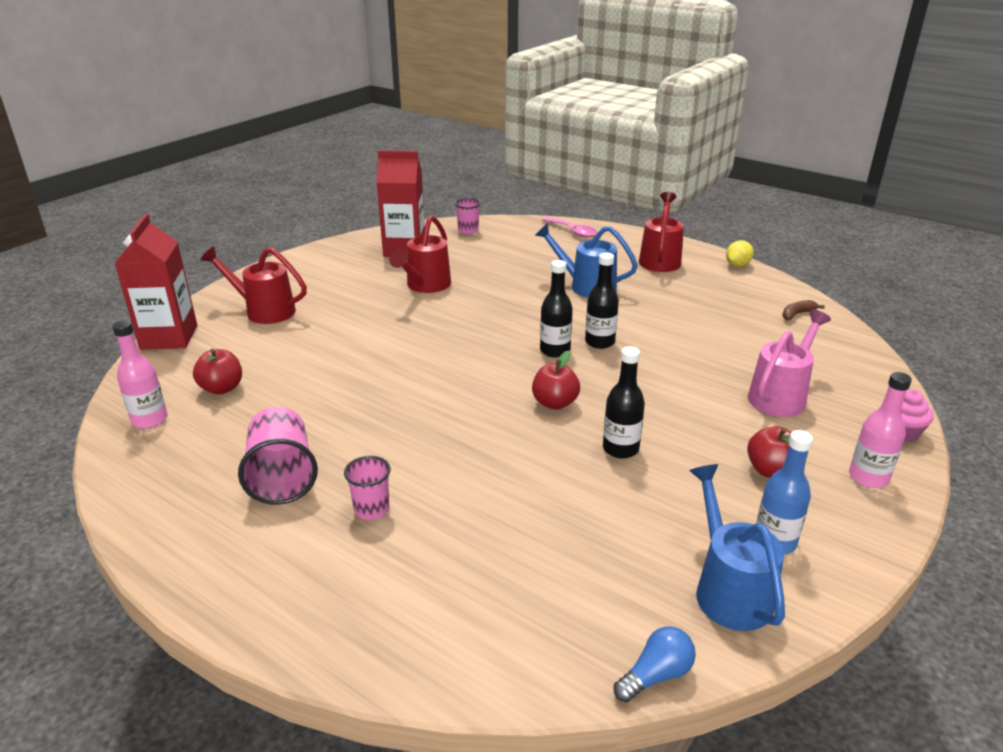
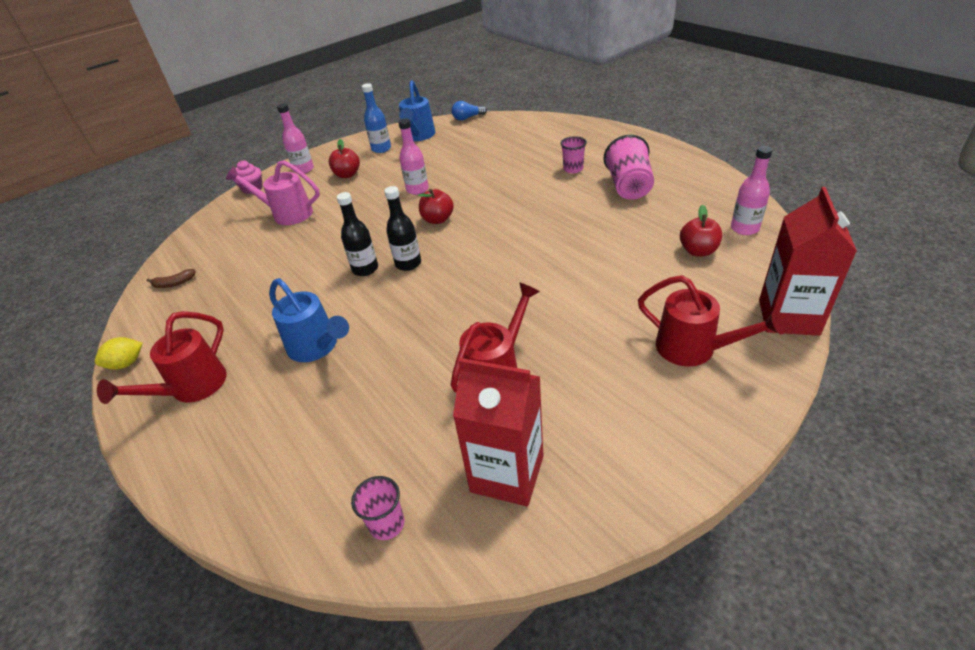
camera: 160 degrees left, 10 degrees up
(573, 231) = (231, 486): pink spoon -> none
(620, 449) = (417, 189): black bottle -> pink bottle
(781, 396) = (287, 214): pink watering can -> pink watering can turned 45 degrees clockwise

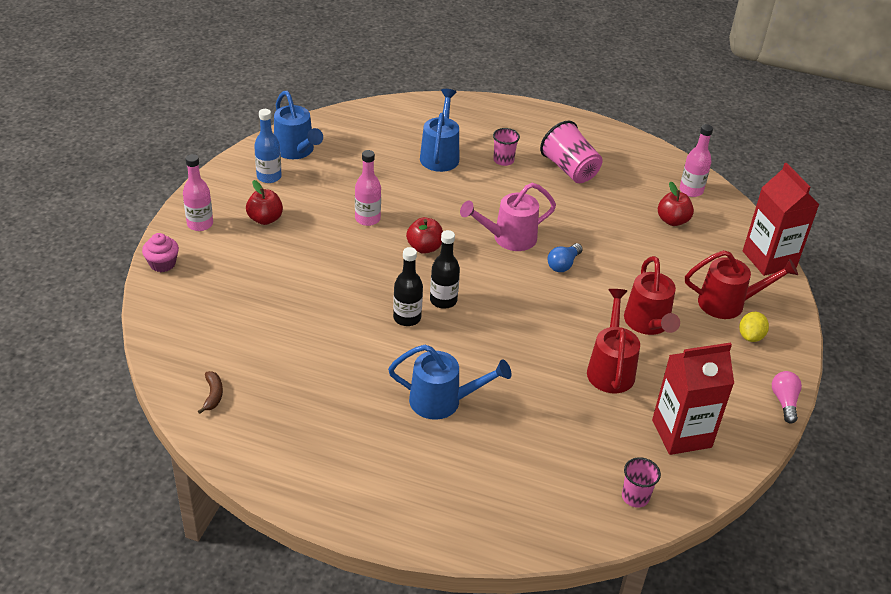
camera: 40 degrees left, 0 degrees up
(126, 363) = (270, 482): yellow lemon -> yellow lemon (750, 336)
(174, 283) = (213, 395): brown banana -> brown banana turned 45 degrees counterclockwise
(191, 388) = (368, 476): red watering can -> red watering can (648, 324)
(287, 214) = (248, 283): pink watering can -> pink watering can (508, 238)
(467, 118) = (331, 115): blue light bulb -> blue light bulb (563, 264)
(523, 156) = (440, 155): none -> blue watering can
(673, 490) = (784, 402): none -> pink light bulb

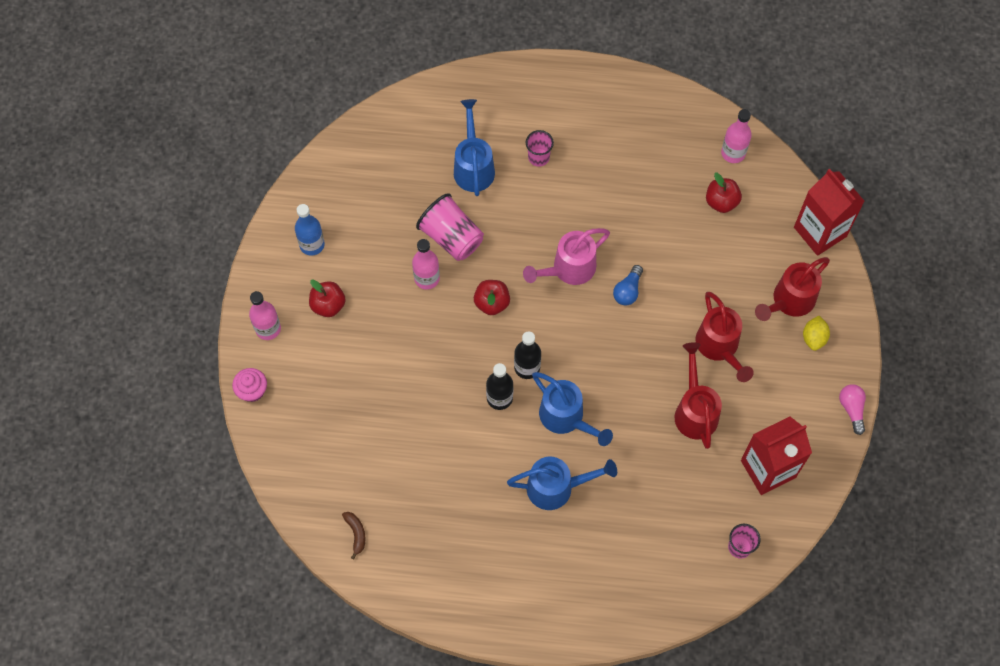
camera: 10 degrees left, 25 degrees up
(296, 151) = (327, 199): blue watering can -> blue watering can (566, 418)
(570, 169) = (608, 153): pink cup -> pink cup (451, 237)
(728, 303) = (789, 301): red watering can -> red watering can turned 150 degrees clockwise

